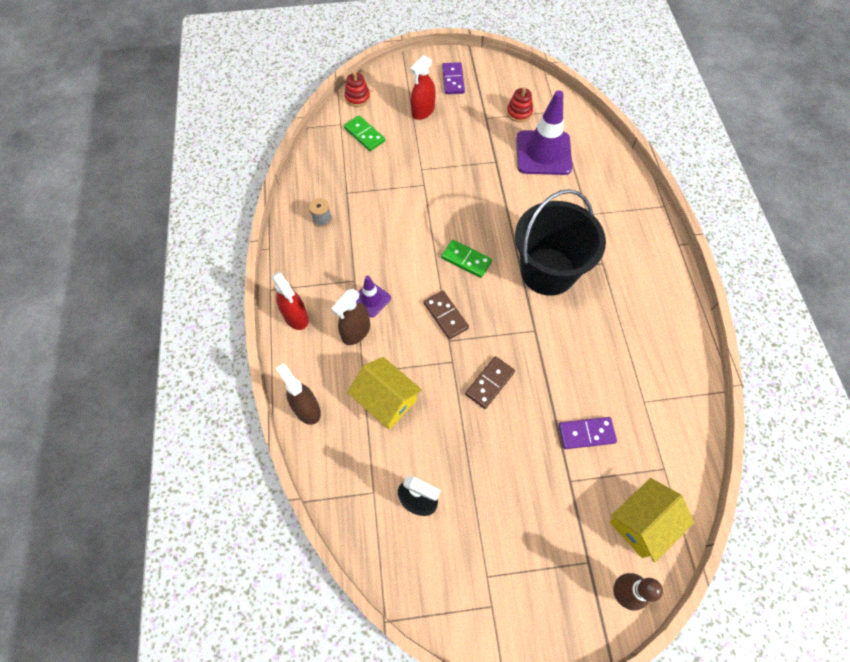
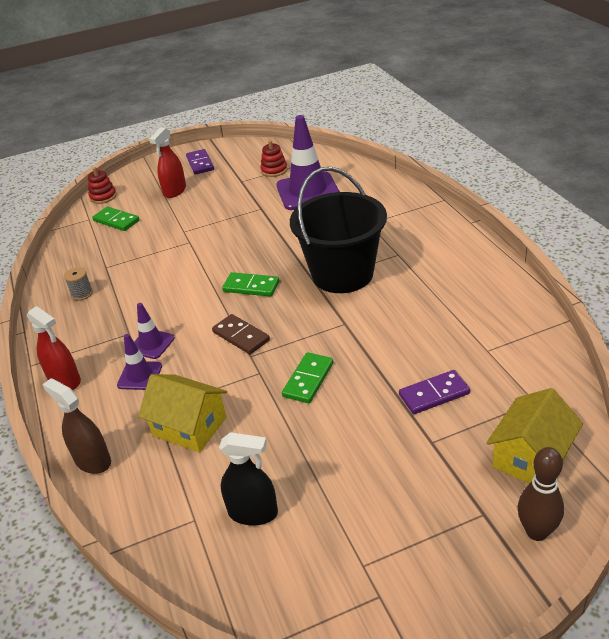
camera: 10 degrees left, 25 degrees down
(356, 332) = (140, 376): brown spray bottle -> purple traffic cone
(490, 383) = (308, 380): brown domino -> green domino

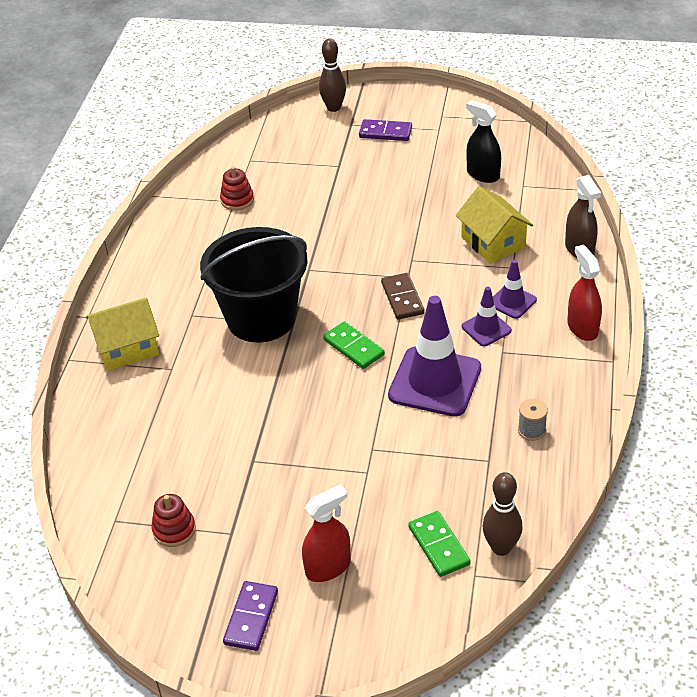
camera: 150 degrees left, 5 degrees up
(78, 234) = (501, 548): none -> brown bowling pin
(103, 197) = (433, 620): red stacking toy -> red stacking toy (237, 200)
(308, 191) = (177, 458): purple traffic cone -> purple traffic cone (435, 382)
(308, 380) = (379, 237): green domino -> none
(434, 394) = (304, 190): purple domino -> purple domino (385, 132)
(531, 457) = (292, 136): yellow house -> yellow house (127, 348)

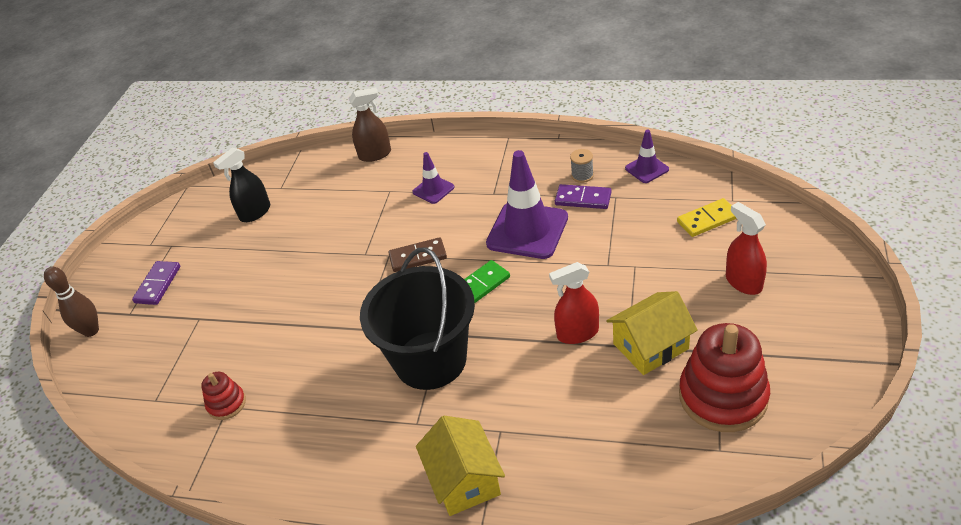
camera: 85 degrees left, 0 degrees up
(174, 530) = (723, 396): red stacking toy -> red stacking toy, size x2.03
(251, 618) = (809, 327): purple domino -> purple domino (583, 199)
(438, 546) = (708, 220): green domino -> yellow domino
(486, 329) = (465, 203): purple traffic cone -> purple traffic cone (646, 169)
(493, 242) = (354, 203): yellow house -> yellow house (650, 346)
(501, 548) = (703, 187): brown bowling pin -> none
(582, 328) = (470, 152): red spray bottle -> red spray bottle (577, 333)

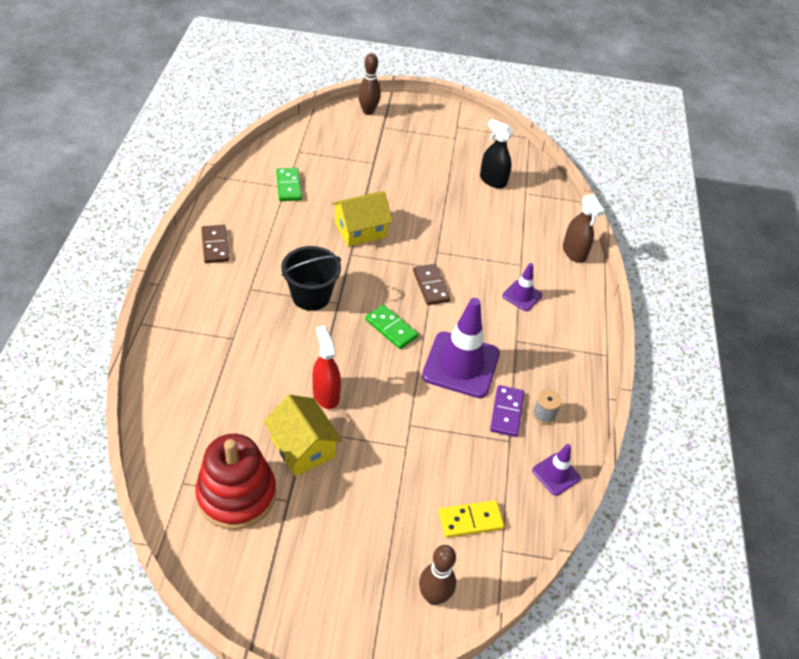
camera: 75 degrees right, 5 degrees up
(158, 284) = (411, 137): purple domino -> none
(226, 404) = (288, 186): red stacking toy -> green domino
(334, 474) = (215, 245): none -> brown domino
(430, 360) = (311, 296): black bucket -> black bucket, size x0.65
(464, 480) = (193, 316): yellow house -> yellow house (360, 230)
(708, 220) = (470, 520): yellow domino -> yellow domino turned 75 degrees counterclockwise
(743, 282) = (375, 537): red spray bottle -> none
(791, 240) = (433, 596): none -> brown bowling pin

